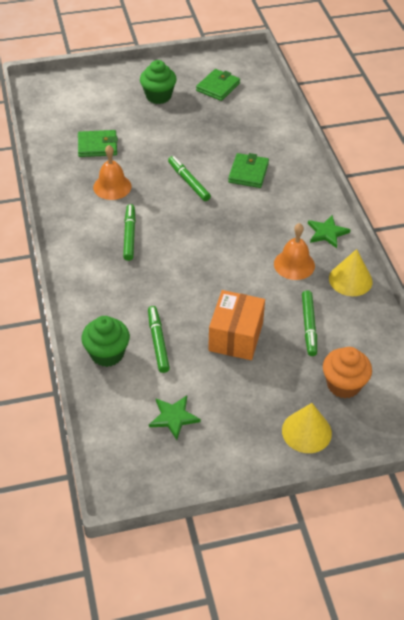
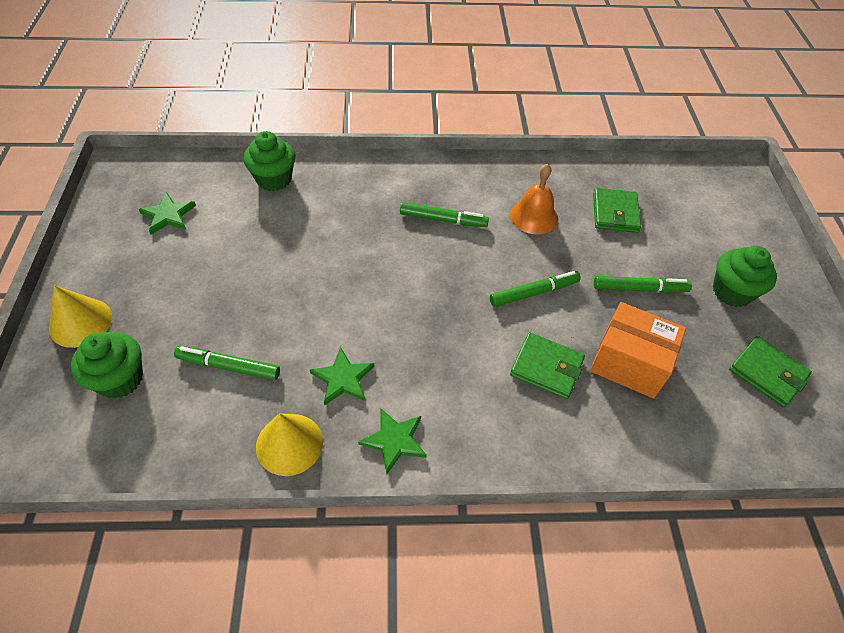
camera: 100 degrees right, 5 degrees up
(158, 342) = (271, 219): green marker -> green marker (639, 289)
(236, 337) = (247, 287): orange box -> orange box (629, 363)
(294, 264) = (343, 379): orange bell -> green star
(343, 385) = (120, 379): orange cupcake -> green cupcake

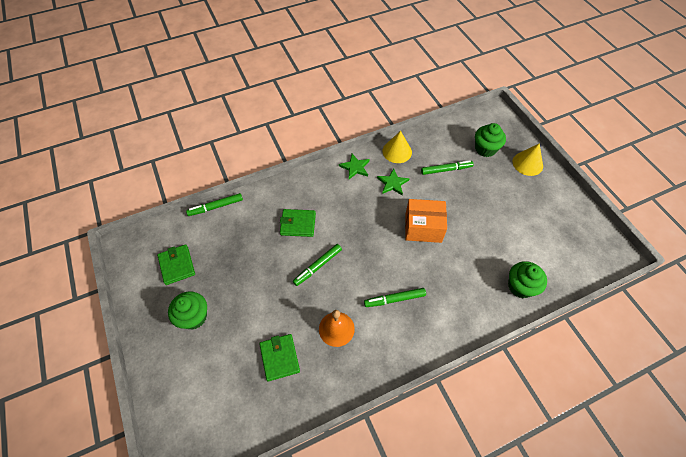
camera: 160 degrees right, 5 degrees up
(168, 215) = (552, 233): green star -> none
(629, 363) = (255, 243): orange box -> orange box (423, 227)
(639, 289) = (254, 295): green marker -> green marker (216, 207)
(767, 373) = (177, 265): green wallet -> green wallet turned 45 degrees clockwise

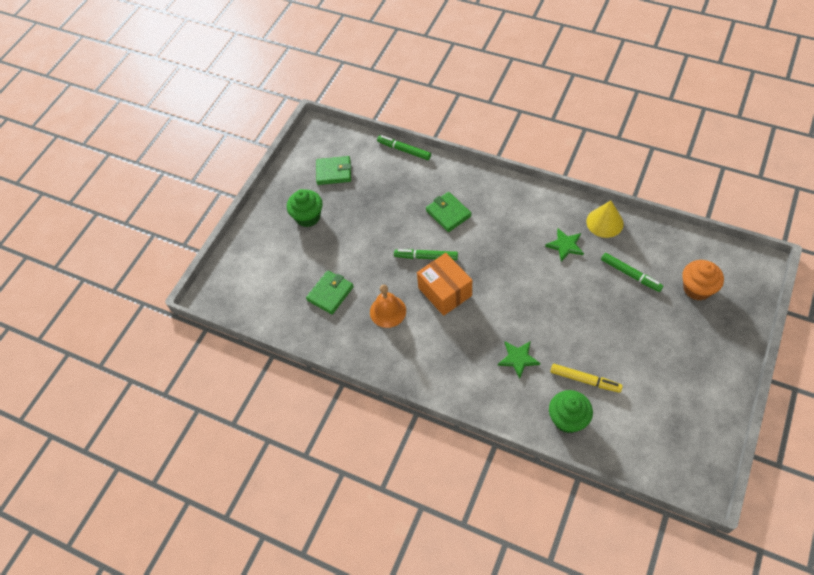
camera: 55 degrees right, 0 degrees up
(177, 265) = (334, 172): green wallet -> green wallet turned 60 degrees clockwise
(355, 167) = (549, 206): green star -> green star (518, 359)
(394, 299) = (453, 331): green marker -> none
(423, 227) = (545, 302): orange box -> orange box (445, 292)
(485, 149) = (697, 289): green cupcake -> orange cupcake
(499, 253) = (585, 380): none -> yellow marker
(527, 163) = (723, 336): yellow cone -> none

